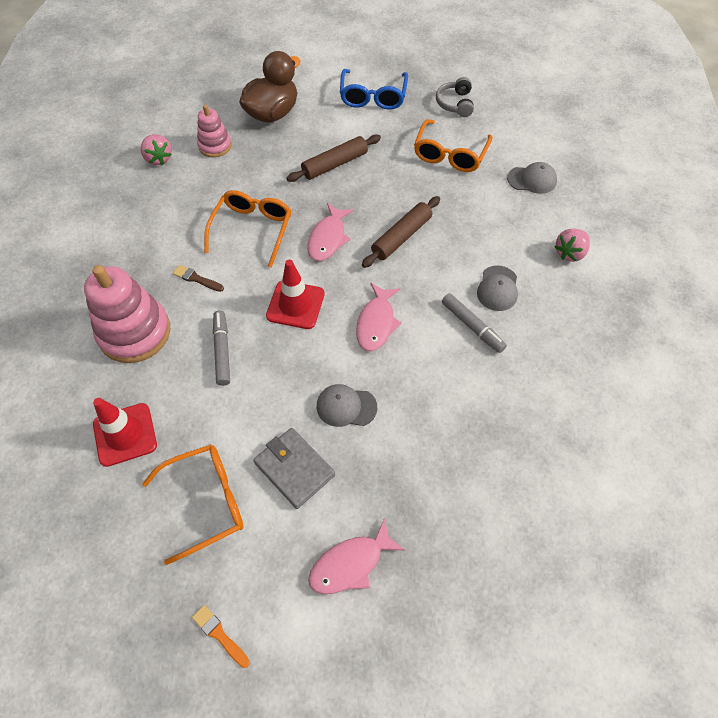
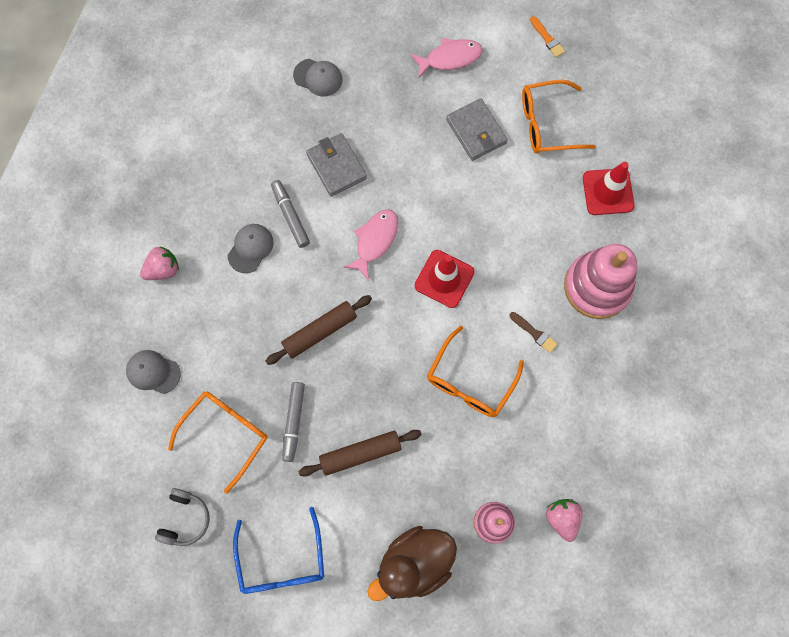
camera: 165 degrees left, 15 degrees up
(222, 351) = (519, 248): grey marker -> grey marker (294, 422)
(328, 238) = (394, 349): pink fish -> none
(346, 406) = (423, 170): grey cap -> grey cap (318, 77)
(373, 97) = (282, 561): blue glasses -> blue glasses turned 150 degrees clockwise
(445, 388) = (336, 166): none -> grey wallet

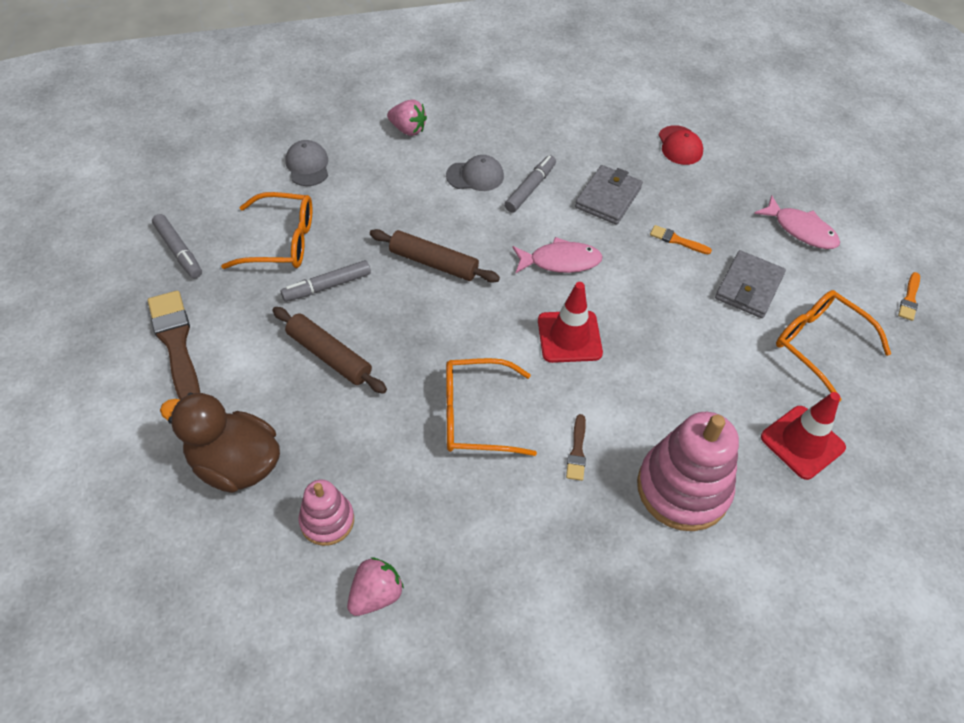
camera: 55 degrees right, 20 degrees down
(185, 519) = (179, 251): grey headphones -> grey marker
(282, 561) = (176, 344): blue glasses -> brown brush
(318, 77) = (680, 145): grey cap -> red cap
(406, 148) = (677, 240): none -> orange brush

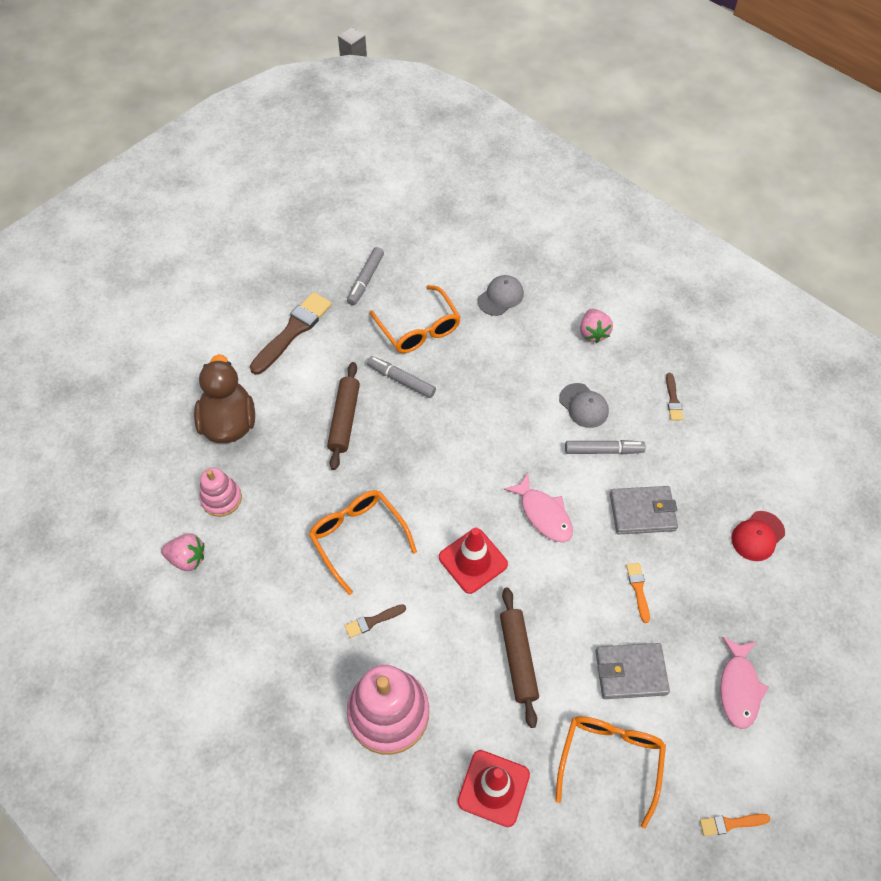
camera: 60 degrees right, 5 degrees up
(433, 263) = (473, 431): brown rolling pin -> brown rolling pin (518, 658)
(519, 121) = (673, 400): none -> brown brush

